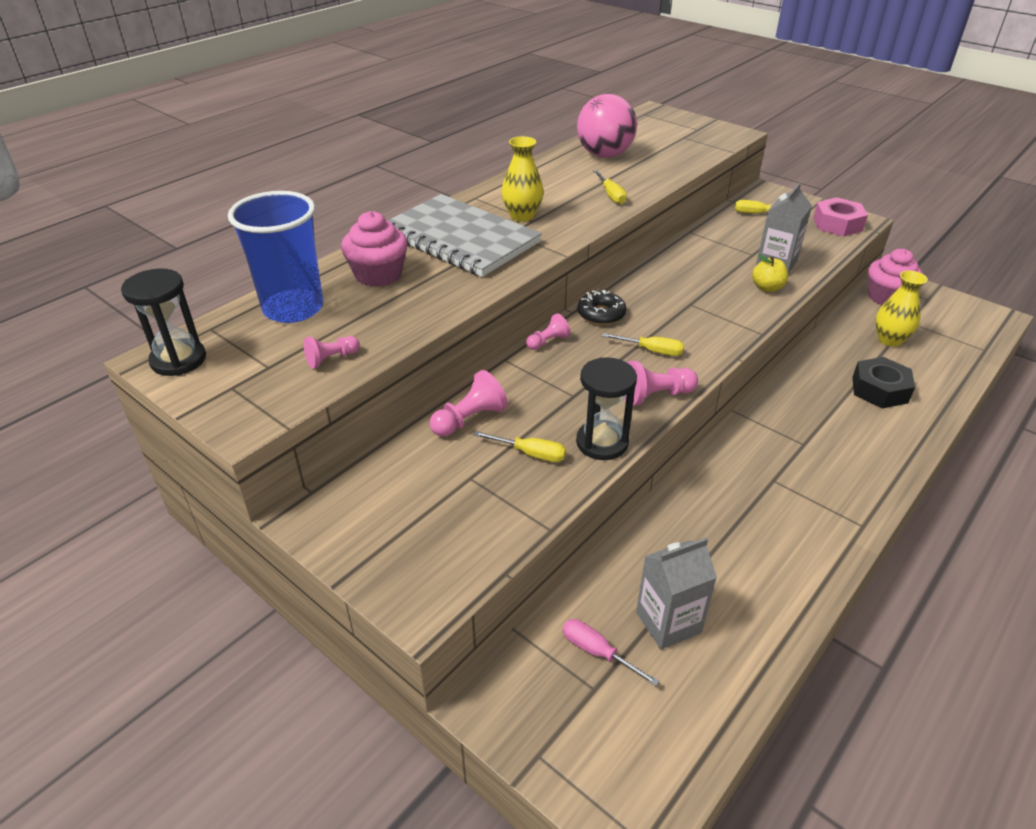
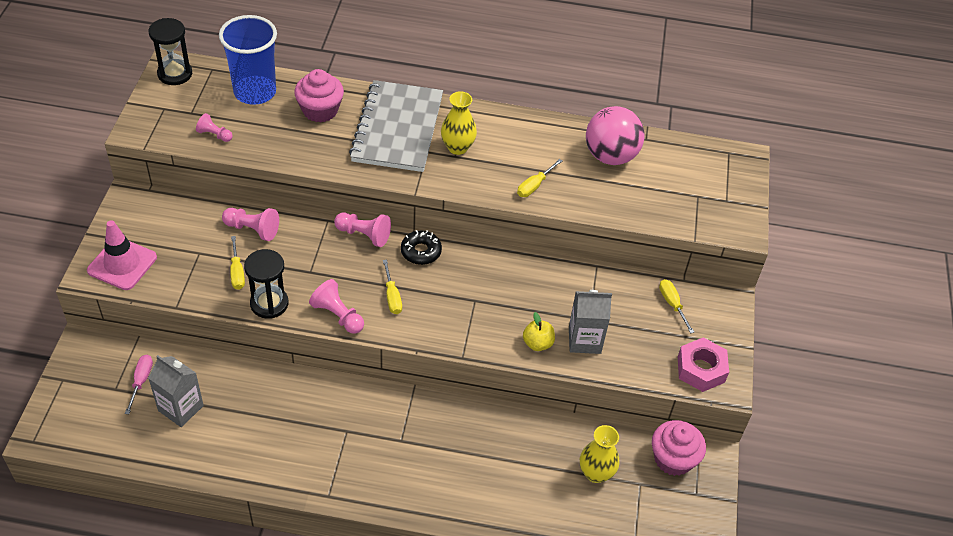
camera: 55 degrees right, 10 degrees up
(428, 563) = (122, 264): none -> pink traffic cone
(548, 342) = (364, 235): pink pawn -> pink pawn, size x1.55
(879, 390) = (509, 478): black nut -> none

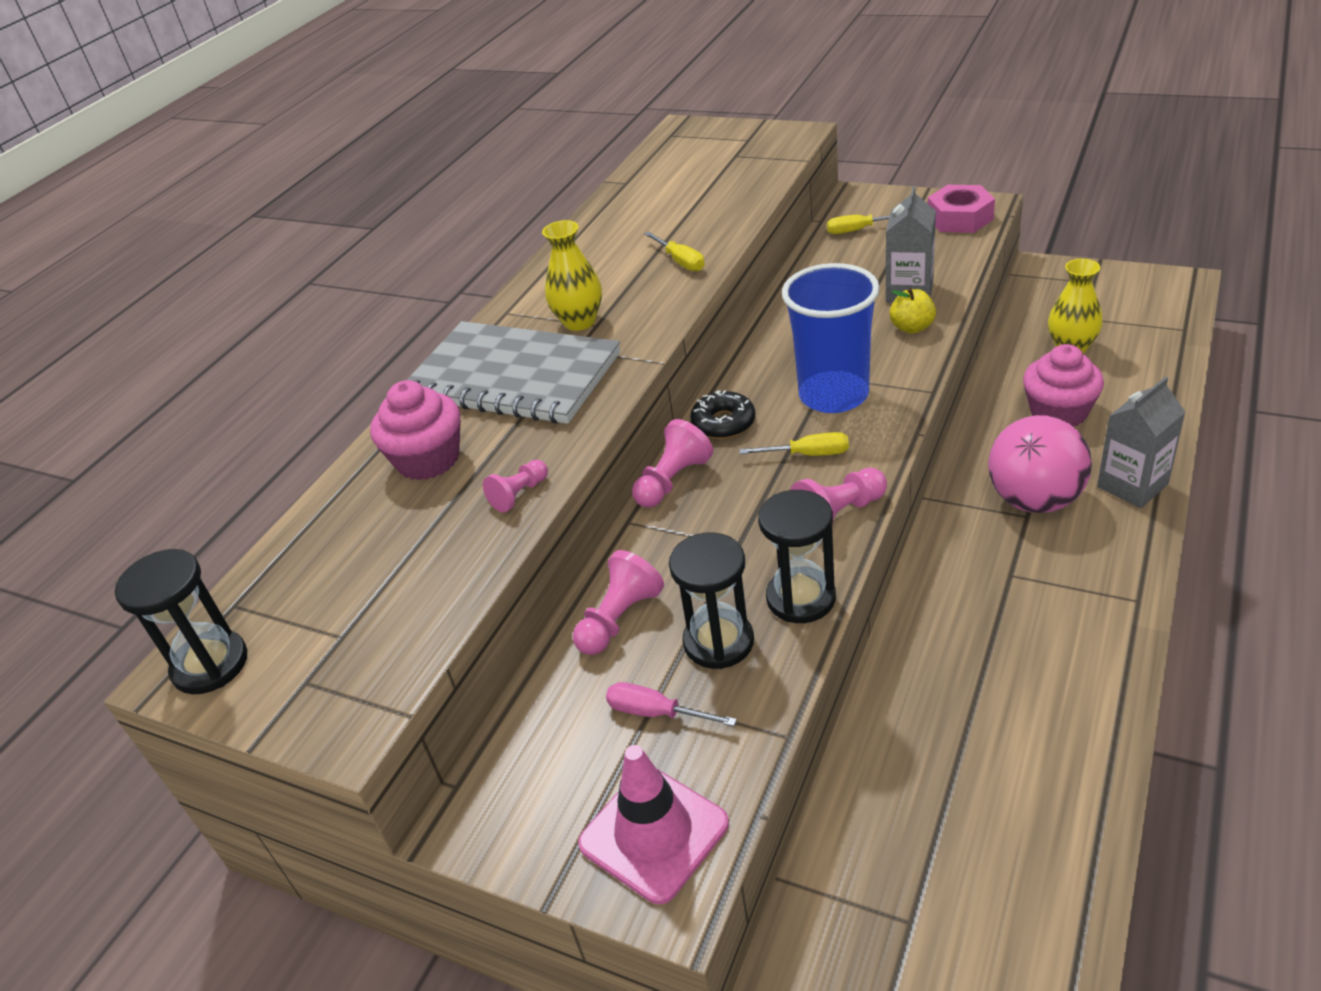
camera: 65 degrees left, 10 degrees down
(141, 381) = (894, 872): pink screwdriver -> pink screwdriver (656, 713)
(181, 408) = (963, 803): grey carton -> grey carton (1132, 485)
(214, 135) = (422, 599): pink pawn -> pink pawn (519, 494)
(237, 272) = (718, 642): yellow screwdriver -> black hourglass
(255, 92) = (335, 542): blue cup -> blue cup (833, 395)
(610, 156) = (646, 206): pink ball -> pink ball (1034, 500)
(673, 459) = (1045, 293): pink cupcake -> pink cupcake (1058, 412)

